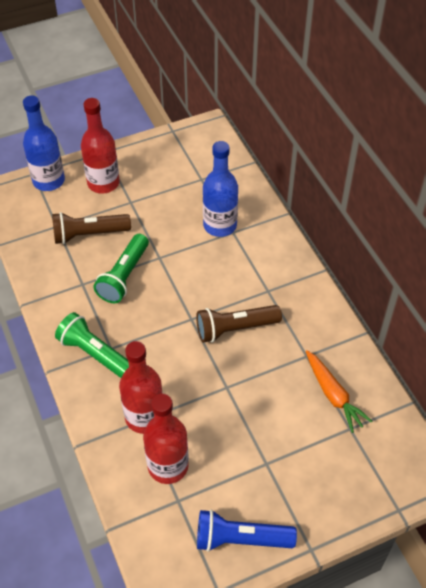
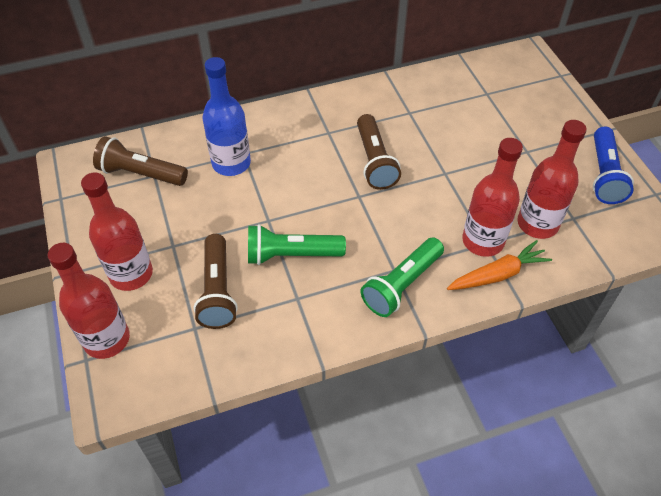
camera: 85 degrees left, 0 degrees up
(48, 181) = (107, 339): blue bottle -> red bottle
(124, 276) = (291, 255): green flashlight -> green flashlight turned 150 degrees clockwise
(202, 171) = (141, 174): none -> brown flashlight
(333, 395) = (453, 100): orange carrot -> orange carrot (498, 274)

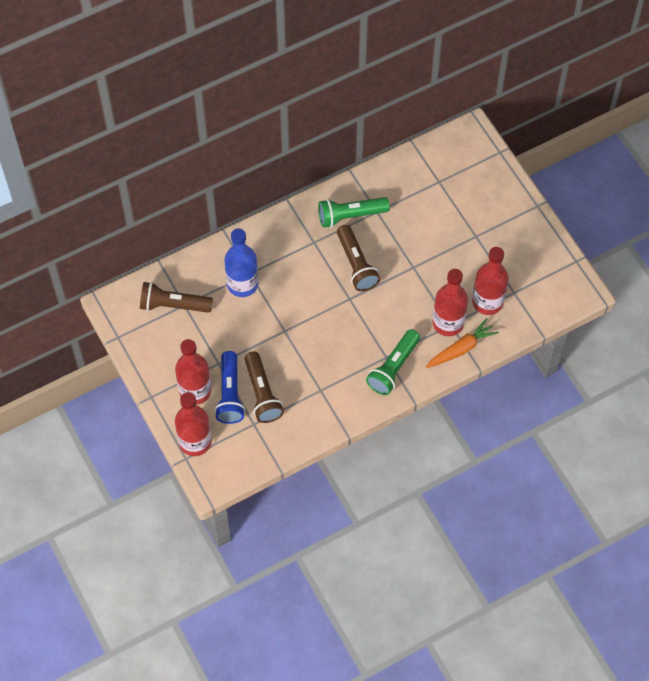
camera: 10 degrees left, 10 degrees up
(291, 255) = (309, 357): green flashlight -> green flashlight (350, 216)
(604, 175) = (537, 249): blue flashlight -> blue flashlight (230, 394)

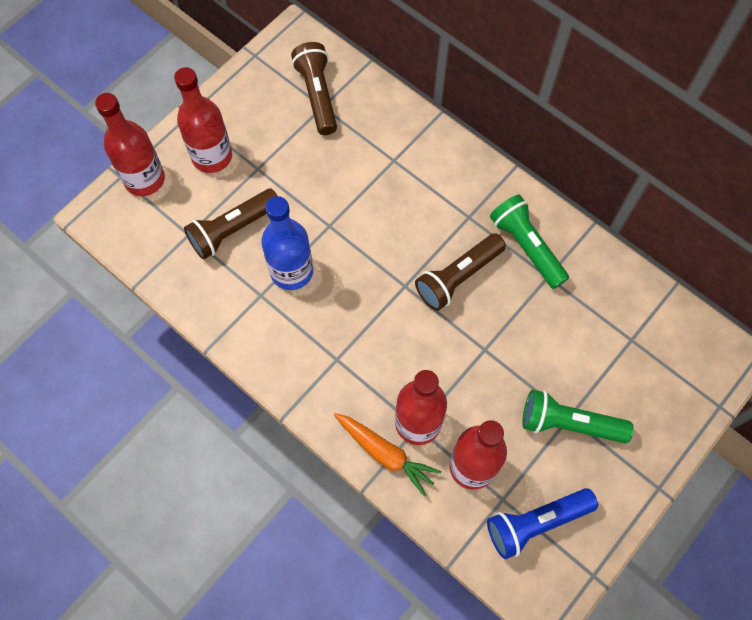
camera: 70 degrees right, 5 degrees up
(230, 394) = (220, 194): blue flashlight -> blue flashlight (536, 523)
(242, 284) = (375, 157): blue bottle -> blue bottle (291, 271)
(393, 368) = (324, 373): green flashlight -> green flashlight (569, 423)

